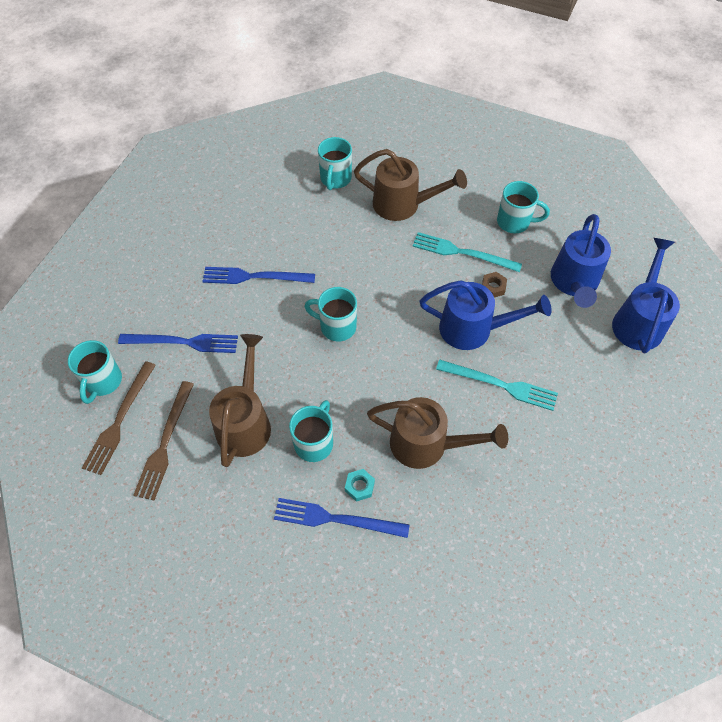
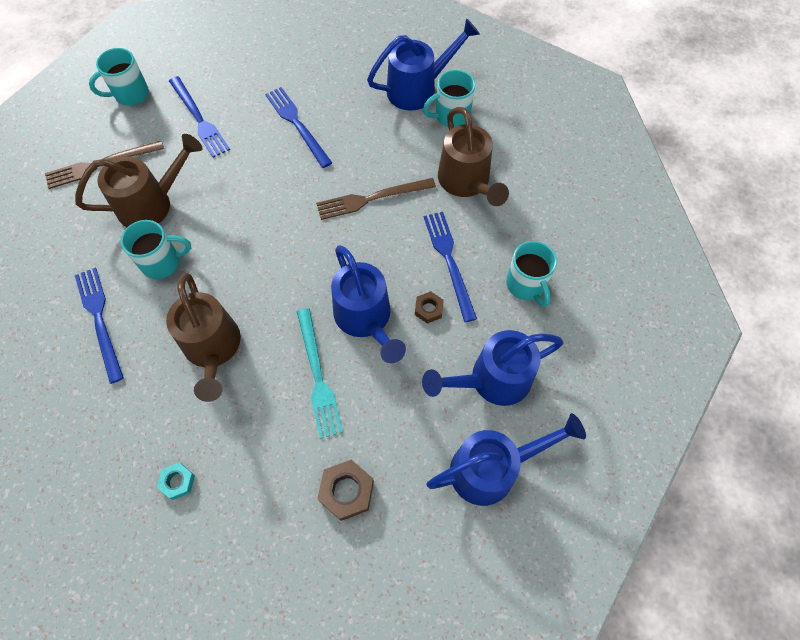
camera: 55 degrees right, 5 degrees up
(120, 420) = (103, 125): brown fork -> brown fork (372, 199)
(291, 183) = (418, 89): none -> blue watering can
(336, 326) = (289, 211): turquoise mug -> none
(359, 486) = (140, 319): turquoise nut -> turquoise nut (178, 482)
(462, 253) = (449, 261): turquoise fork -> blue fork
(604, 415) = (346, 491): none -> brown nut

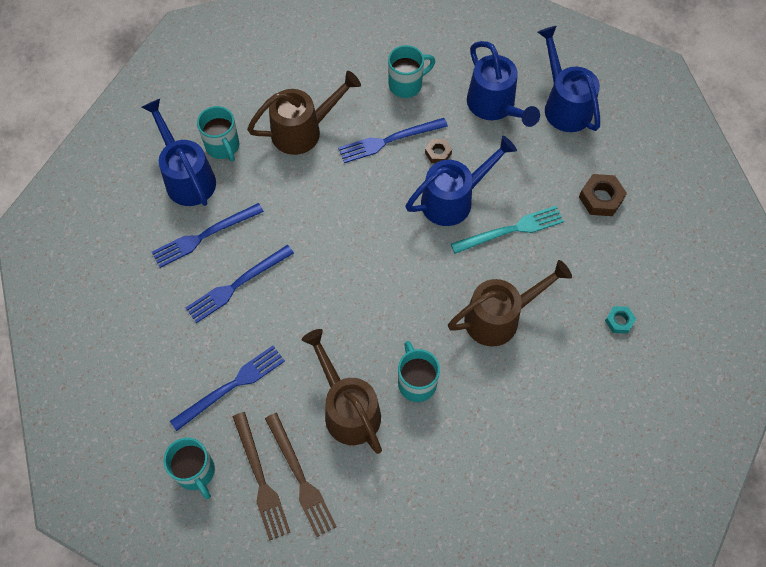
camera: 95 degrees left, 0 degrees up
(99, 320) = (485, 425): blue fork -> blue fork (204, 236)
(372, 199) = (327, 206): brown fork -> brown fork (260, 479)

